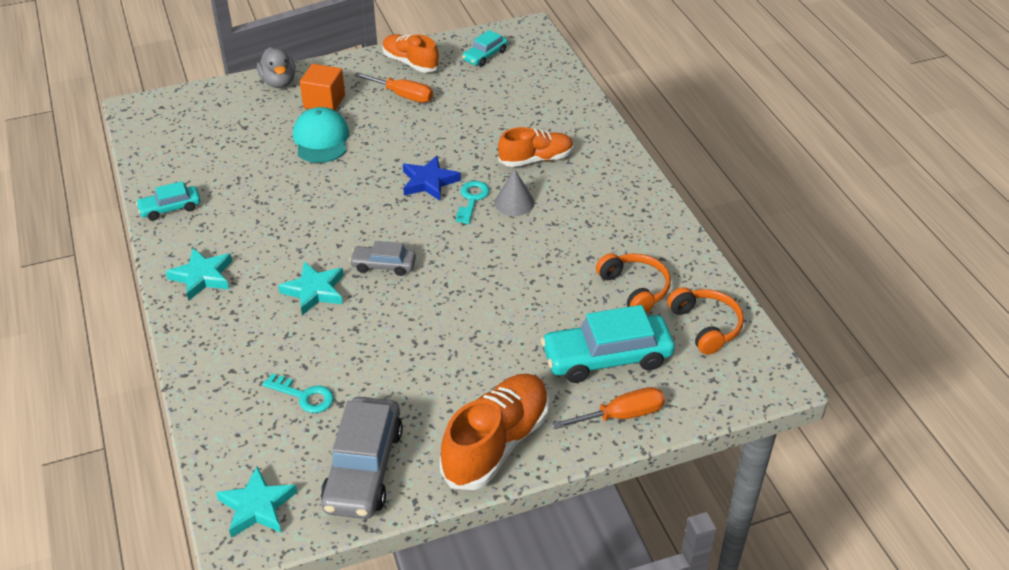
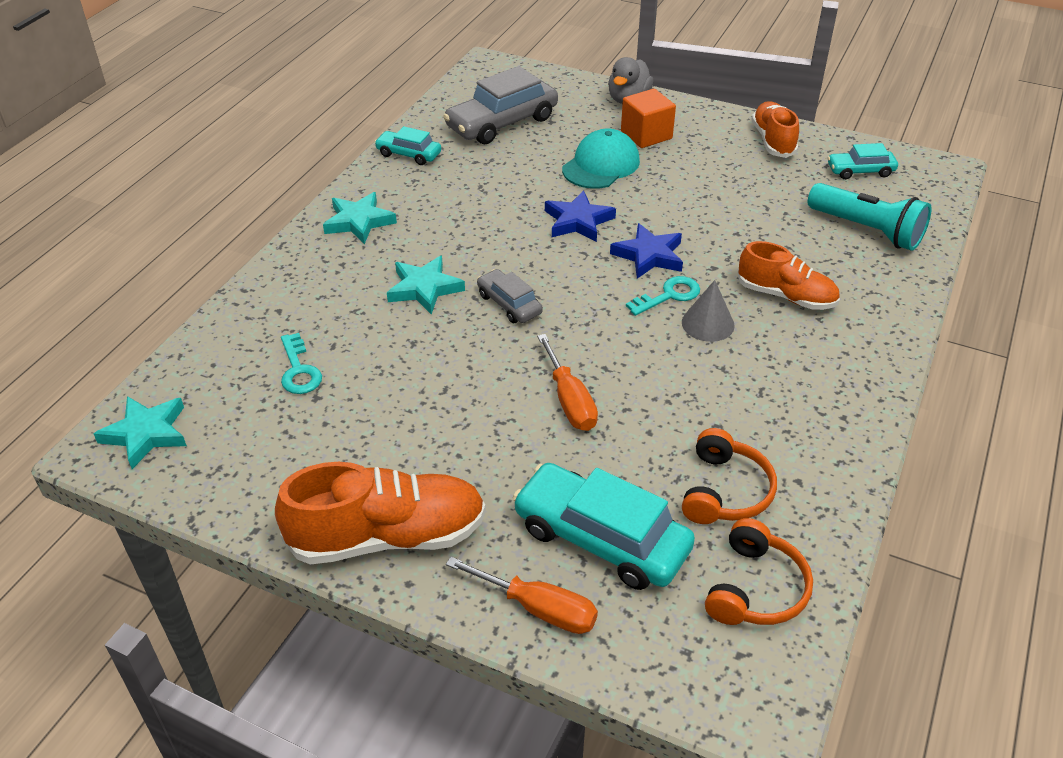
camera: 45 degrees right, 0 degrees up
(356, 186) = (578, 221): none -> blue star
(363, 468) = (257, 467): grey car -> grey car (502, 123)
(403, 96) = (726, 166): orange screwdriver -> orange screwdriver (569, 401)
(532, 92) = (867, 230): none -> turquoise flashlight

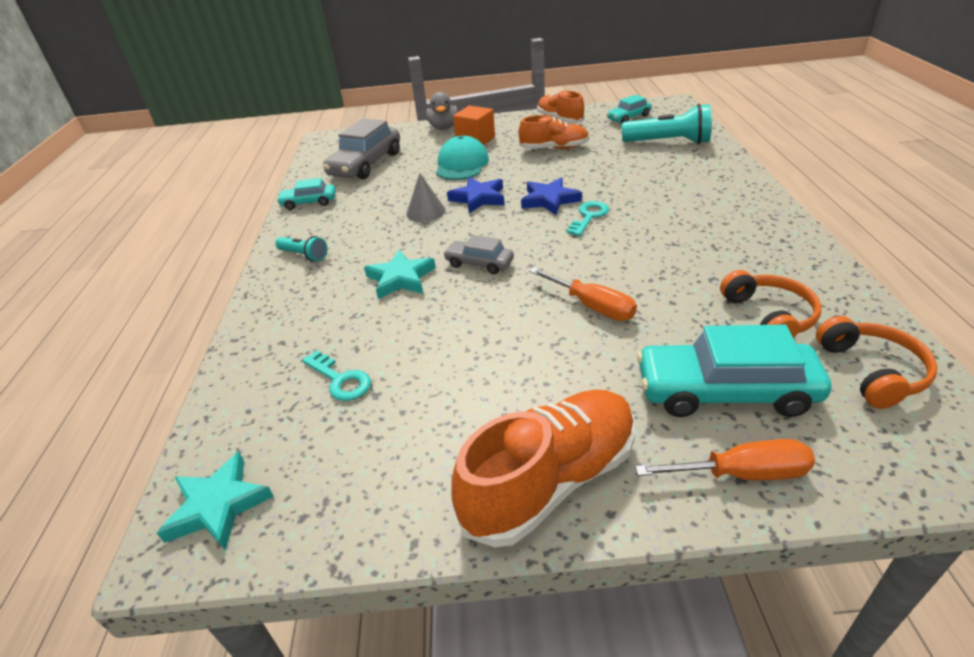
camera: 25 degrees left, 5 degrees down
(359, 221) = (304, 255): turquoise star -> turquoise flashlight
(708, 323) = (633, 222): grey cone -> grey cone (426, 212)
(786, 296) = (663, 190): orange shoe -> orange shoe (554, 148)

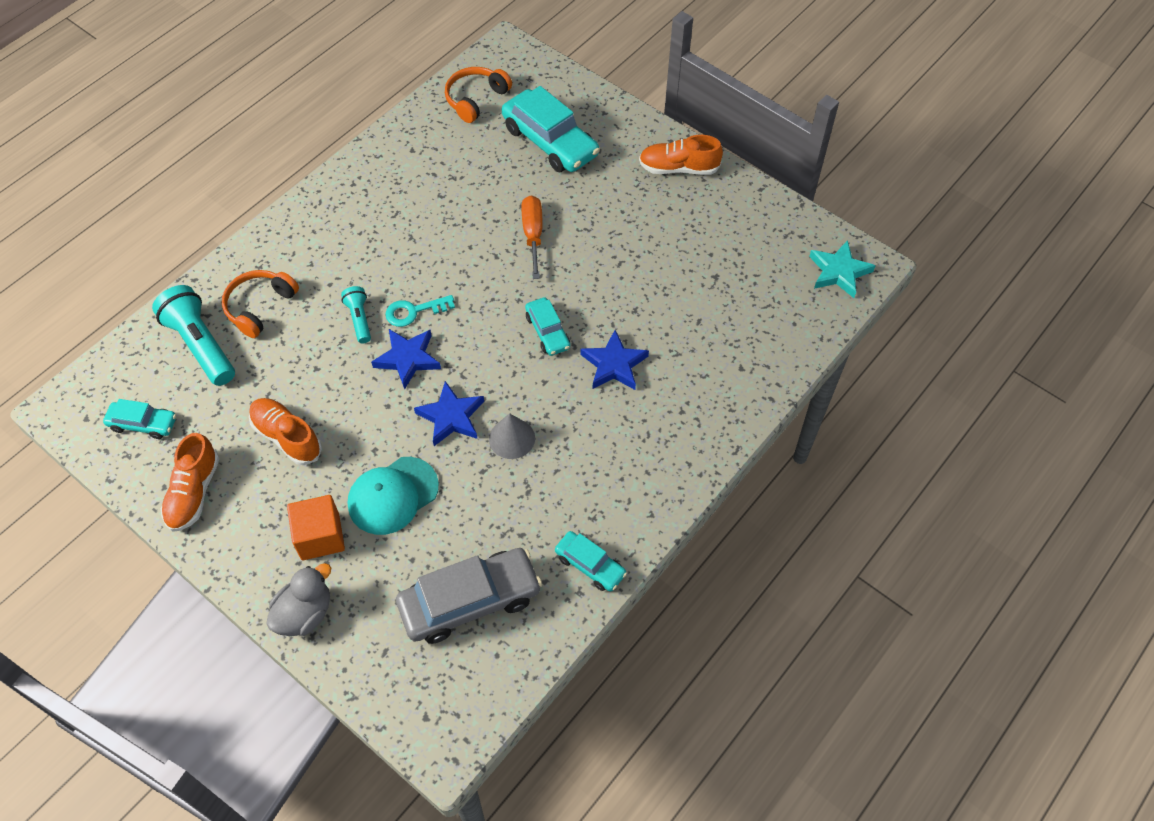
camera: 140 degrees left, 20 degrees up
(304, 255) = (659, 465): turquoise flashlight -> turquoise flashlight (359, 319)
(340, 380) = (727, 303): turquoise key -> none
(401, 278) = (614, 364): turquoise star -> blue star
(479, 263) = (547, 332): grey car -> turquoise car
(550, 481) = (678, 168): orange shoe -> orange shoe, size x0.65
(742, 474) = (600, 113): orange screwdriver -> none
(769, 316) = (461, 153): orange headphones -> orange headphones (259, 306)

